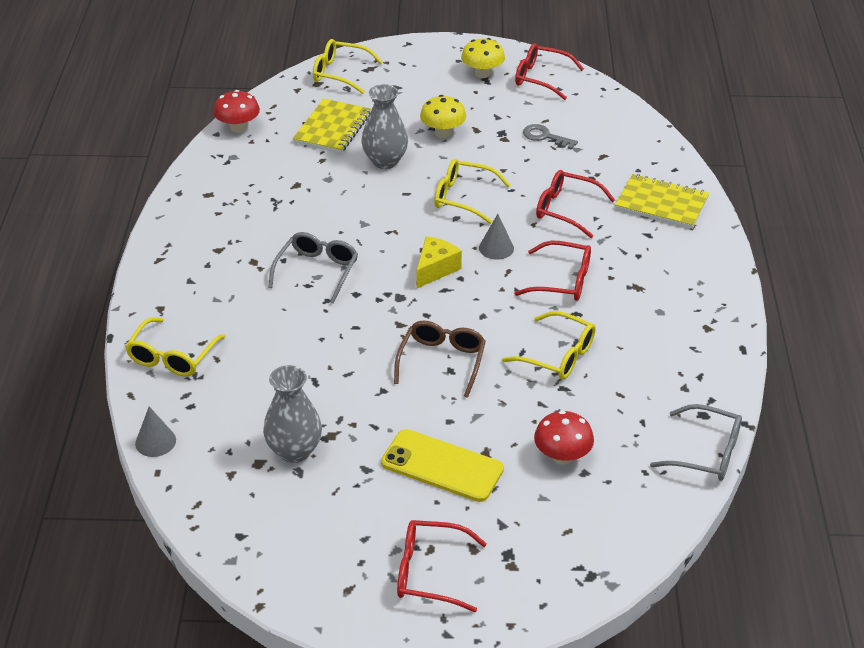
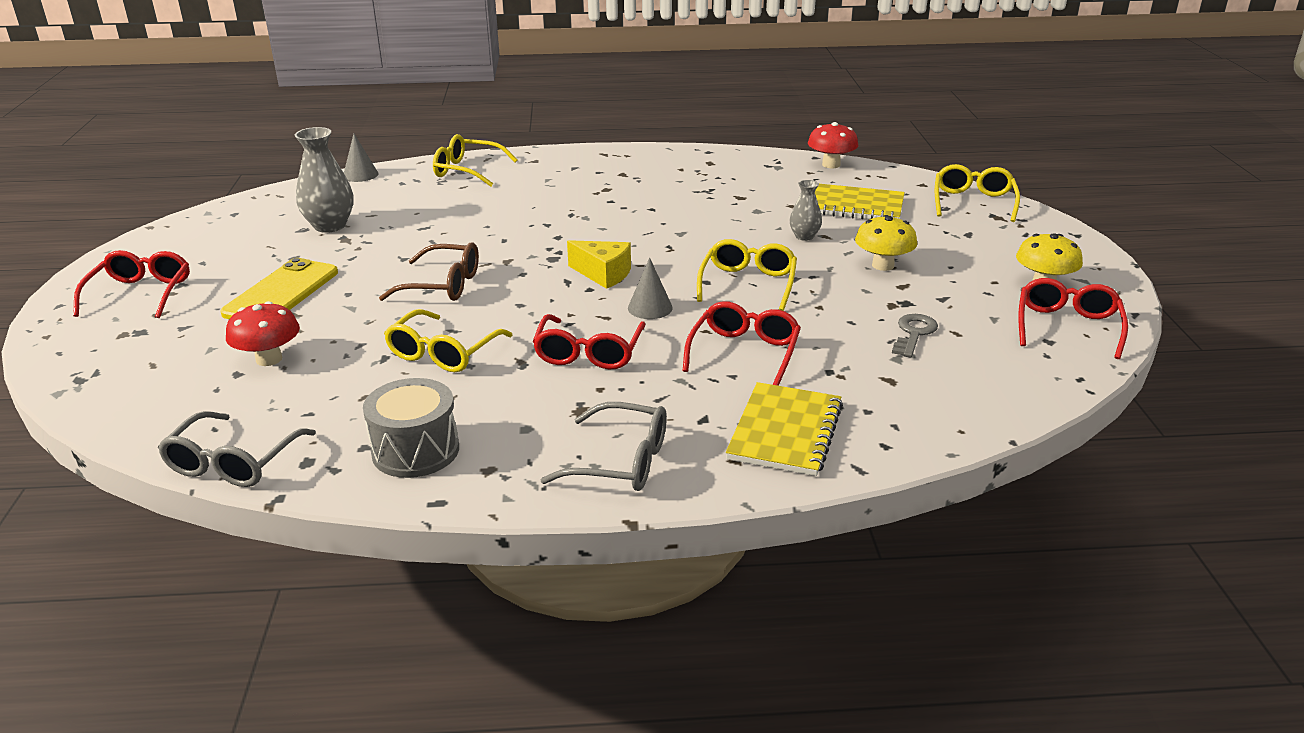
camera: 85 degrees right, 10 degrees down
(317, 271) = (593, 216): grey glasses -> grey glasses (621, 462)
(385, 161) = (804, 236): grey vase -> grey vase, size x0.57
(688, 362) = (415, 451): none -> grey drum

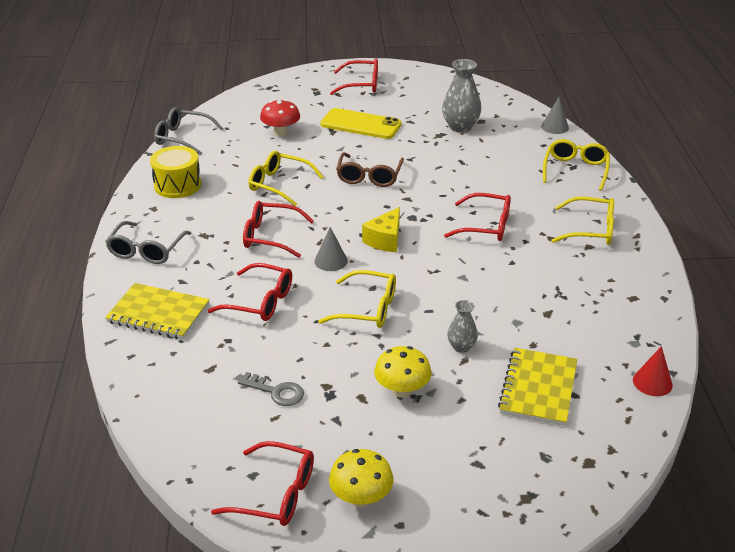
camera: 90 degrees right, 5 degrees up
(415, 451) = (177, 185): grey drum -> yellow drum
(578, 218) = (486, 226): none -> red glasses
(831, 165) = (652, 382): red mushroom -> red cone
(973, 202) = (565, 484): yellow glasses -> yellow glasses (591, 230)

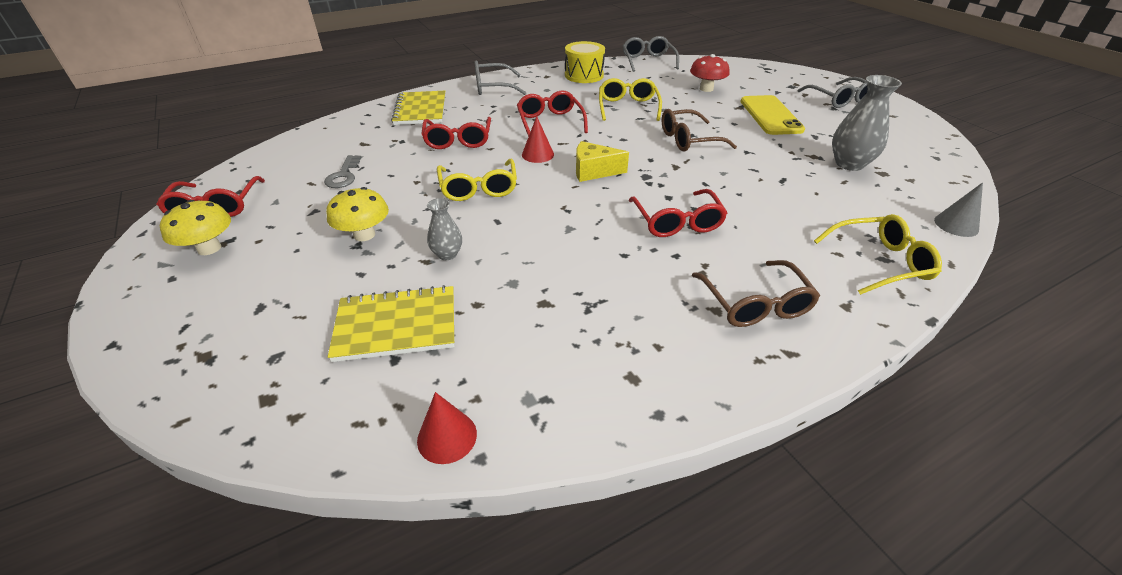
camera: 65 degrees right, 5 degrees up
(331, 261) = (537, 154): grey cone -> red cone
(361, 84) = (839, 99): red glasses -> grey glasses
(591, 230) = (755, 304): yellow glasses -> brown glasses

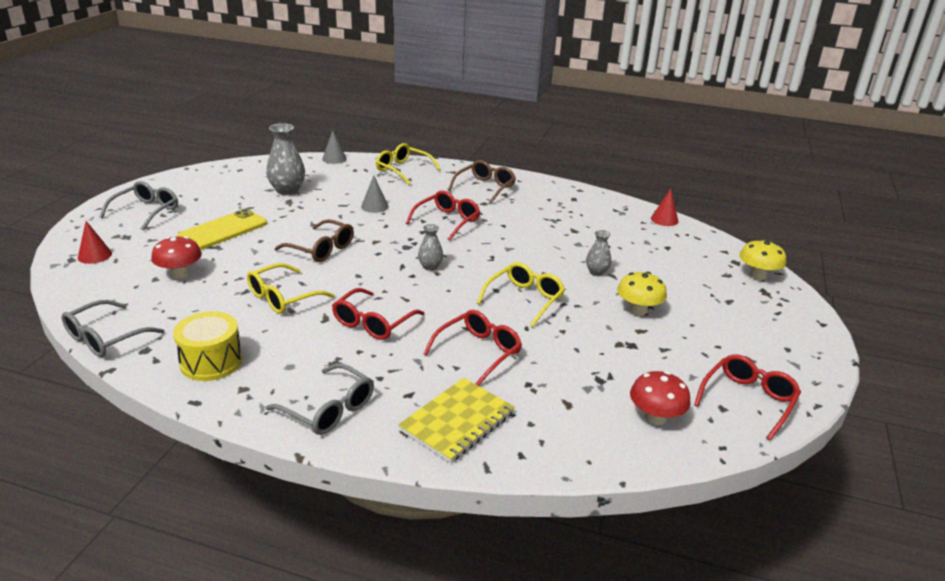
camera: 135 degrees left, 10 degrees down
(209, 248) = (757, 359): yellow mushroom -> yellow mushroom (757, 275)
(293, 163) = (655, 417): none -> red mushroom
(344, 175) = (617, 372): grey key -> none
(396, 325) = (656, 257): yellow notebook -> none
(537, 154) = (441, 300): red cone -> red cone (94, 255)
(593, 171) = (430, 267): yellow cheese -> grey vase
(762, 195) = (374, 206): none -> grey cone

